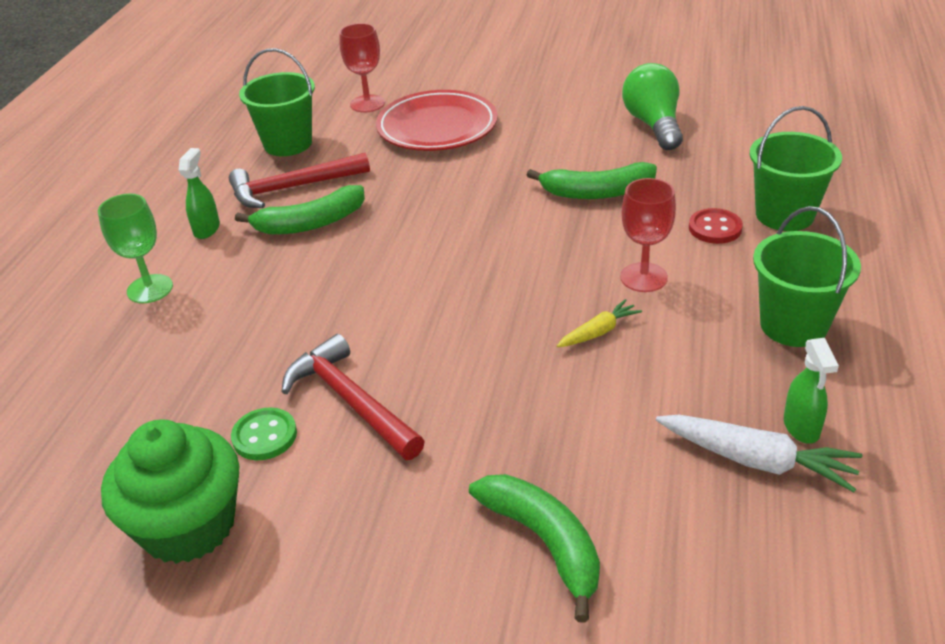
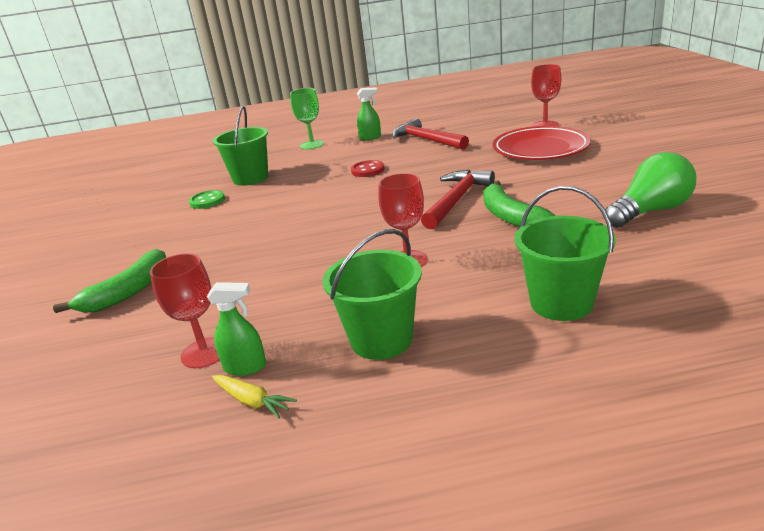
camera: 70 degrees right, 10 degrees down
(188, 525) = (146, 206): green cupcake -> none
(288, 144) = (472, 125): green bucket -> green bucket (250, 178)
(310, 223) = (394, 154): green banana -> none
(351, 401) = (238, 211): red hammer -> red hammer (457, 200)
(599, 332) = (331, 260): yellow carrot -> yellow carrot (252, 401)
(715, 228) = (504, 274): red button -> red button (368, 170)
(757, 460) = (204, 353): white carrot -> red goblet
(801, 427) = (245, 367): green spray bottle -> green spray bottle turned 150 degrees counterclockwise

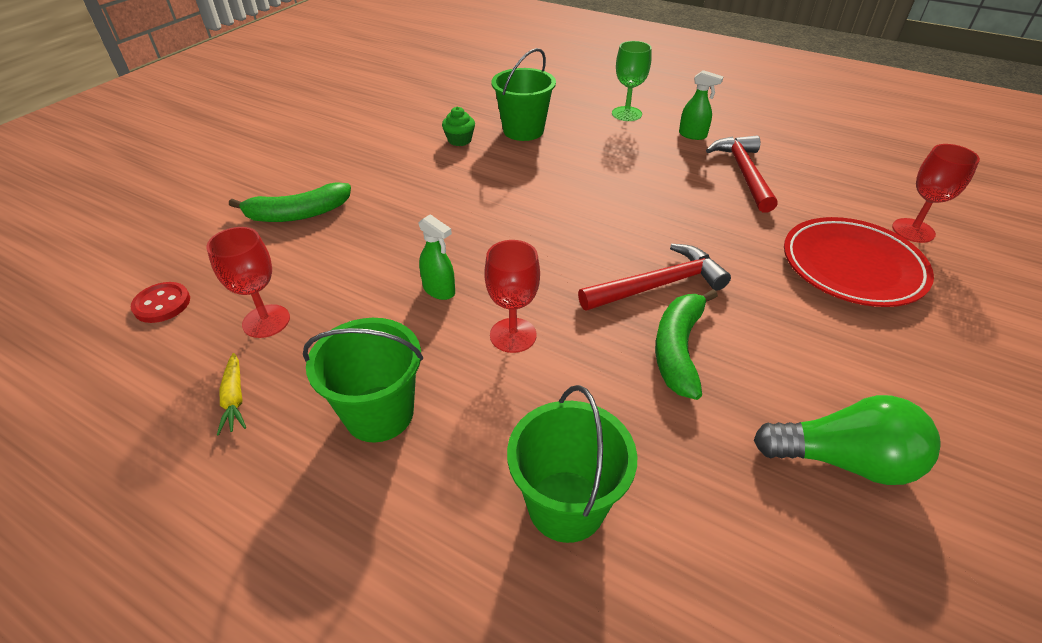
camera: 35 degrees right, 15 degrees up
(207, 201) = (459, 140): green button -> green cupcake
(245, 367) = (270, 359): green spray bottle -> green spray bottle (439, 290)
(368, 170) = (631, 184): red button -> red button (162, 304)

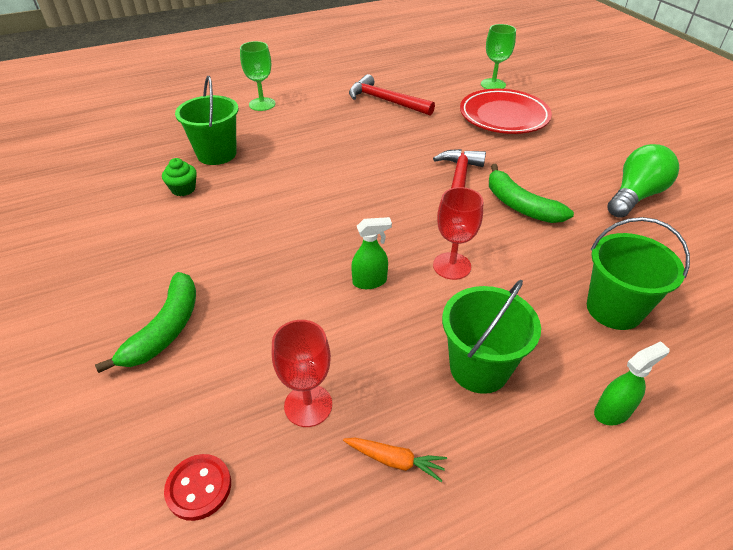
camera: 55 degrees left, 0 degrees up
(234, 399) = (395, 460): yellow carrot -> orange carrot
(693, 135) = (323, 95): green spray bottle -> green spray bottle (612, 412)
(913, 230) = (493, 84): red goblet -> green goblet

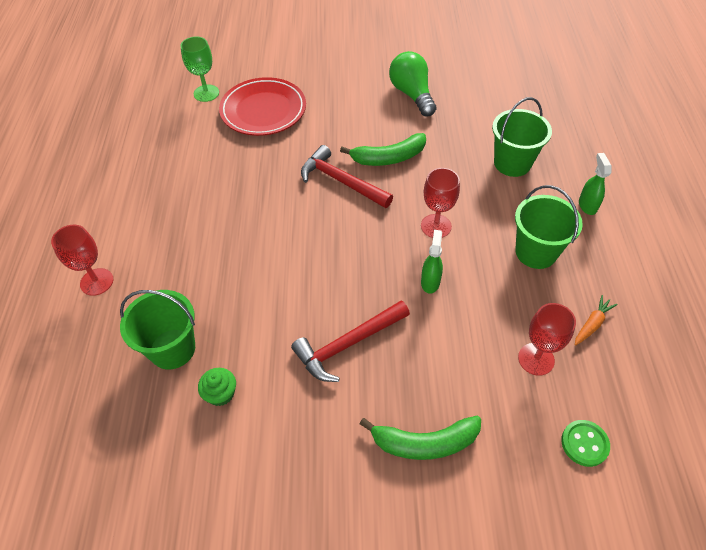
camera: 65 degrees left, 10 degrees up
(165, 329) = (424, 442): green banana -> green banana turned 135 degrees clockwise
(199, 488) = (584, 443): red button -> green button
(262, 104) = (97, 282): green goblet -> red goblet
(385, 101) = (174, 177): red hammer -> red hammer (347, 344)

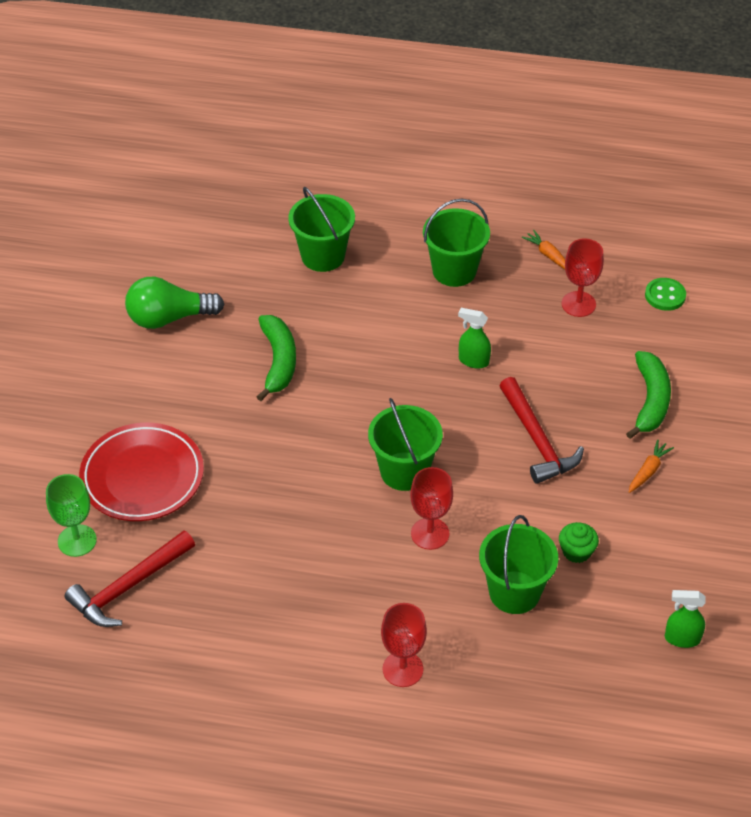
camera: 80 degrees left, 5 degrees down
(293, 252) = (404, 471): none -> green bucket
(329, 449) = (648, 470): none -> orange carrot
(341, 181) = (304, 412): red hammer -> red hammer (128, 587)
(436, 226) = (398, 341): red goblet -> red goblet (430, 533)
(587, 205) = (402, 215): green spray bottle -> green spray bottle (682, 638)

